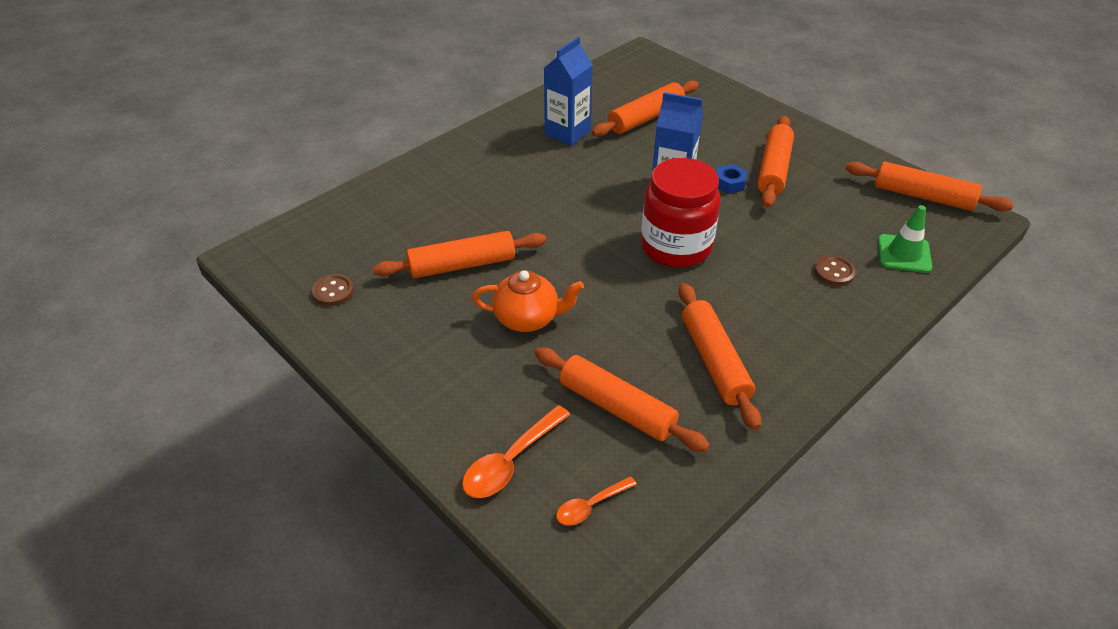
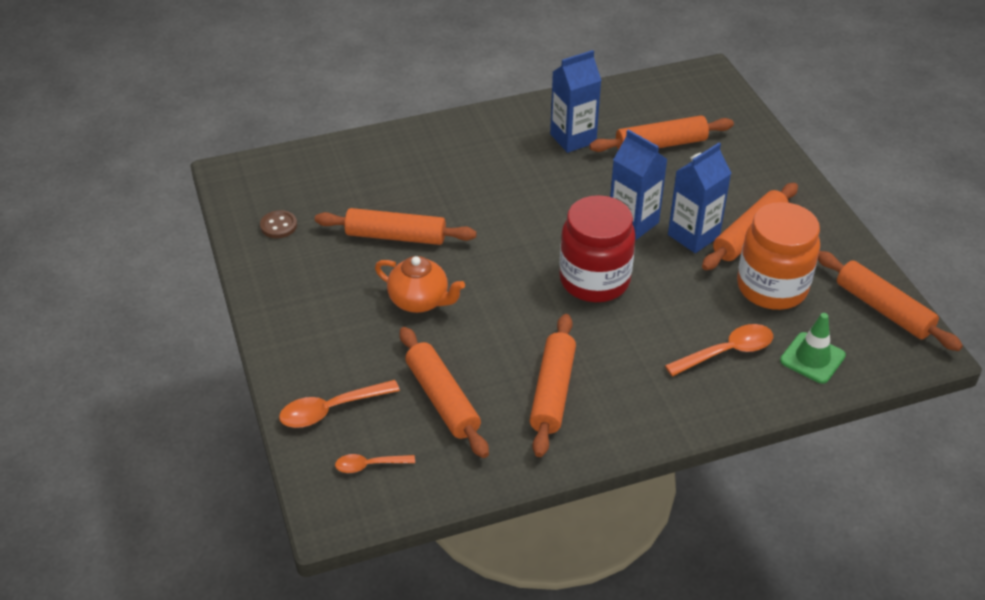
camera: 25 degrees right, 0 degrees up
(730, 183) = (693, 236): blue nut -> blue carton
(825, 206) = (772, 287): none -> orange jar
(834, 272) = (727, 352): brown button -> orange spoon

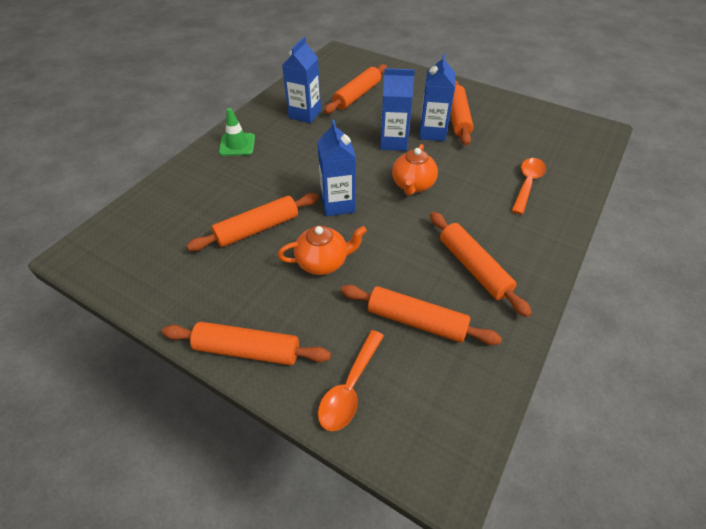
camera: 40 degrees left, 5 degrees up
(278, 226) = (157, 271): brown button -> none
(369, 465) = (426, 411): orange spoon -> none
(495, 256) = (338, 204): none -> blue carton
(594, 280) = (413, 185): red jar -> orange teapot
(772, 287) = (502, 138): orange jar -> none
(812, 358) = (566, 162): green traffic cone -> green traffic cone (237, 145)
(883, 309) = (560, 121): orange rolling pin -> orange rolling pin (247, 350)

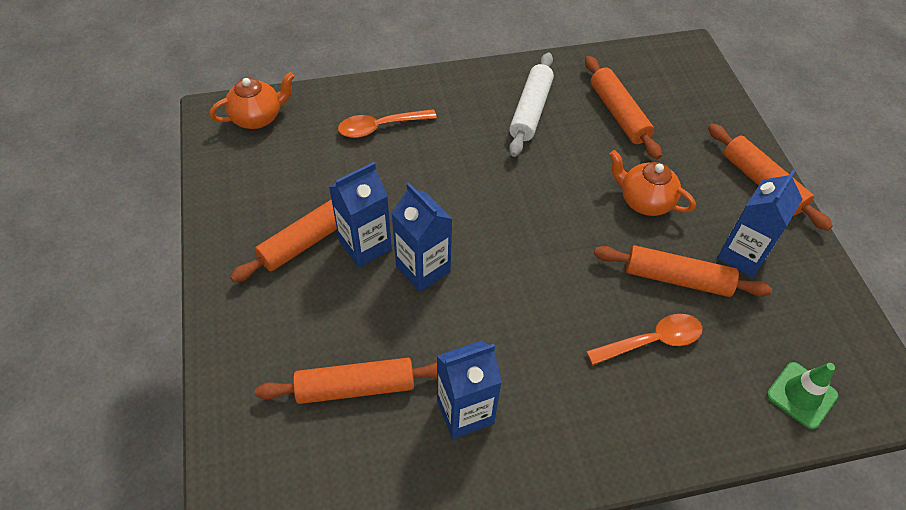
camera: 135 degrees left, 5 degrees up
(237, 145) = (606, 428): green traffic cone -> green traffic cone (801, 395)
(338, 204) = (572, 243): blue carton -> blue carton (742, 255)
(350, 388) = (706, 115): orange spoon -> orange spoon (652, 341)
(413, 185) = (478, 205): orange teapot -> orange teapot (258, 117)
(473, 267) = (530, 111): orange rolling pin -> white rolling pin

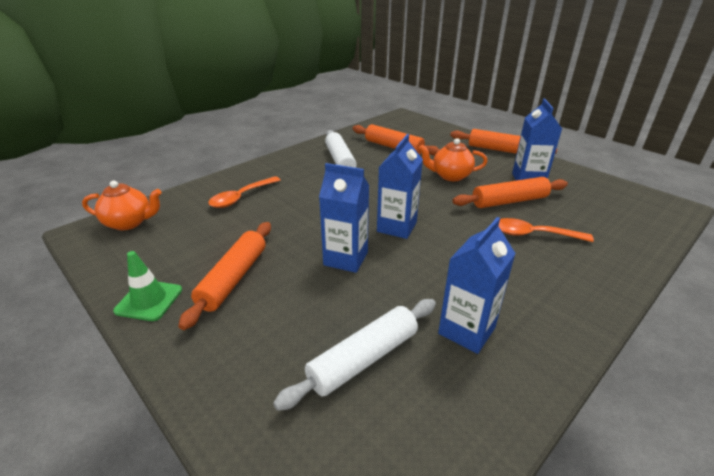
camera: 30 degrees left, 20 degrees down
(258, 117) = (129, 222): orange teapot -> orange teapot turned 60 degrees clockwise
(355, 387) = (363, 359): orange rolling pin -> white rolling pin
(365, 245) = (287, 263): blue carton -> blue carton (396, 227)
(652, 341) = (533, 234): orange spoon -> orange spoon turned 120 degrees counterclockwise
(801, 395) = (636, 224): green traffic cone -> green traffic cone (149, 300)

